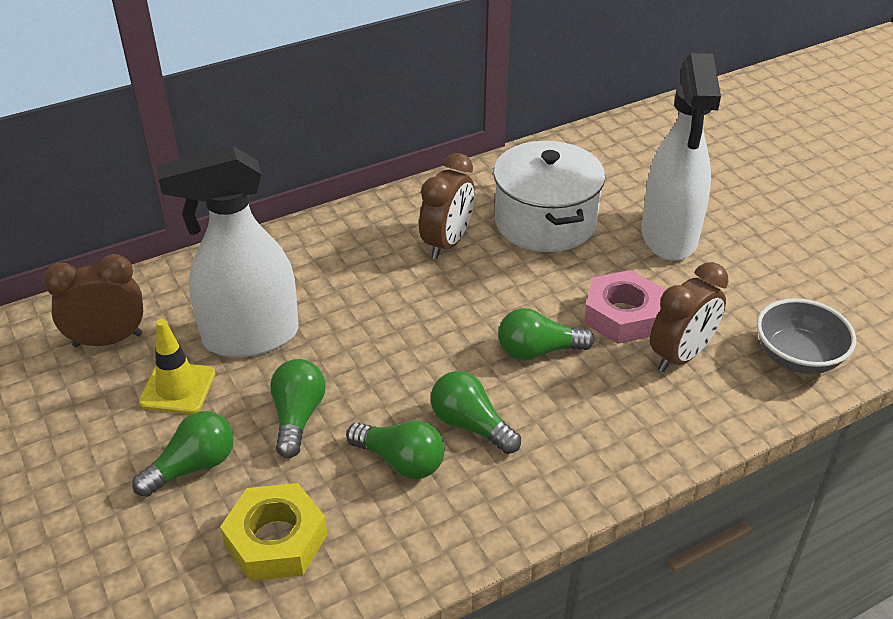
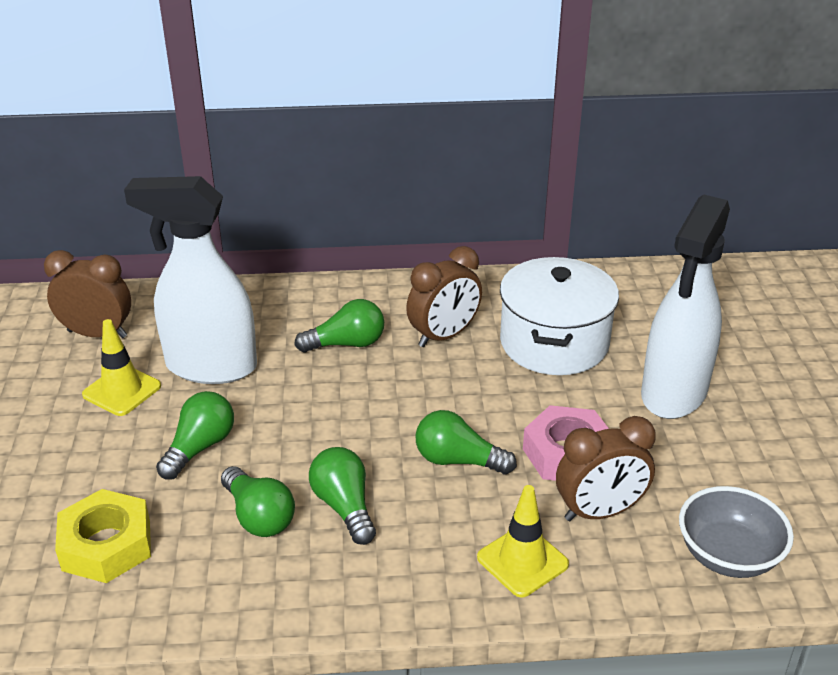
camera: 25 degrees right, 5 degrees down
(193, 466) = (86, 459): green light bulb -> green light bulb (346, 344)
(650, 418) = (522, 561): none -> yellow traffic cone

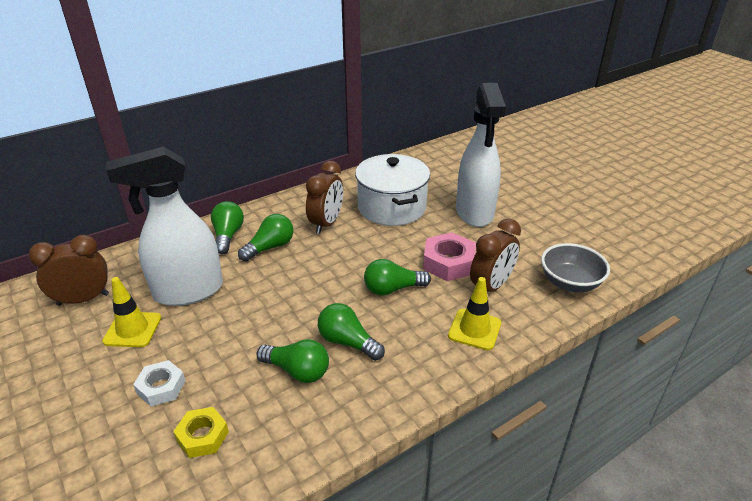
camera: 30 degrees left, 0 degrees up
(104, 471) = (161, 387): none -> white nut
(106, 545) = (202, 436): yellow nut -> yellow nut, size x0.65
(200, 447) = (221, 344): green light bulb -> green light bulb (228, 236)

